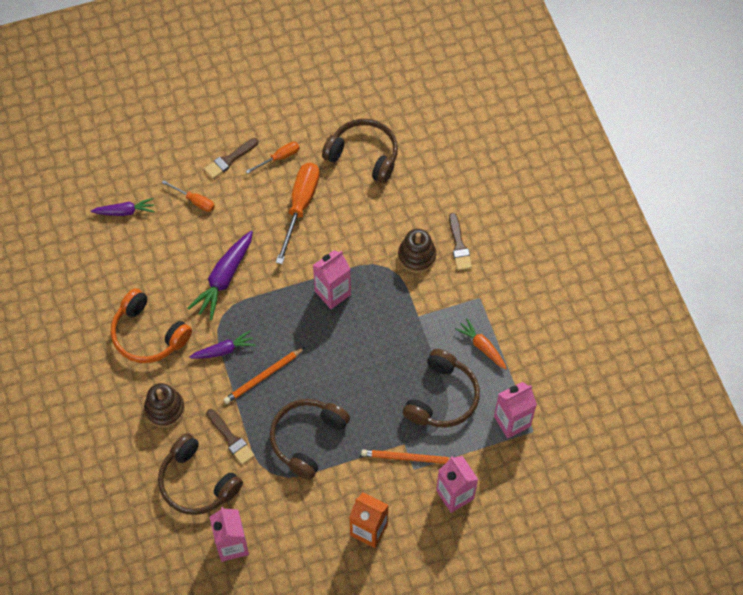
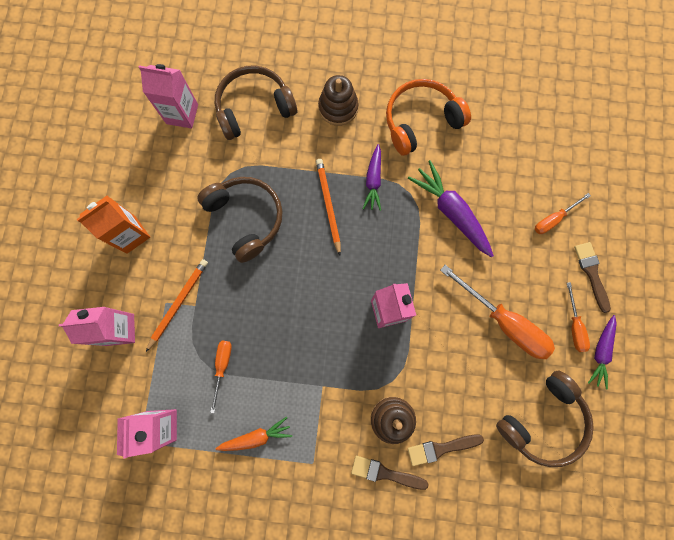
camera: 115 degrees right, 15 degrees up
(125, 211) = (567, 149): purple carrot -> purple carrot (600, 352)
(231, 439) = (280, 152): brown brush -> brown brush (441, 448)
(442, 397) = (222, 367): brown headphones -> orange screwdriver

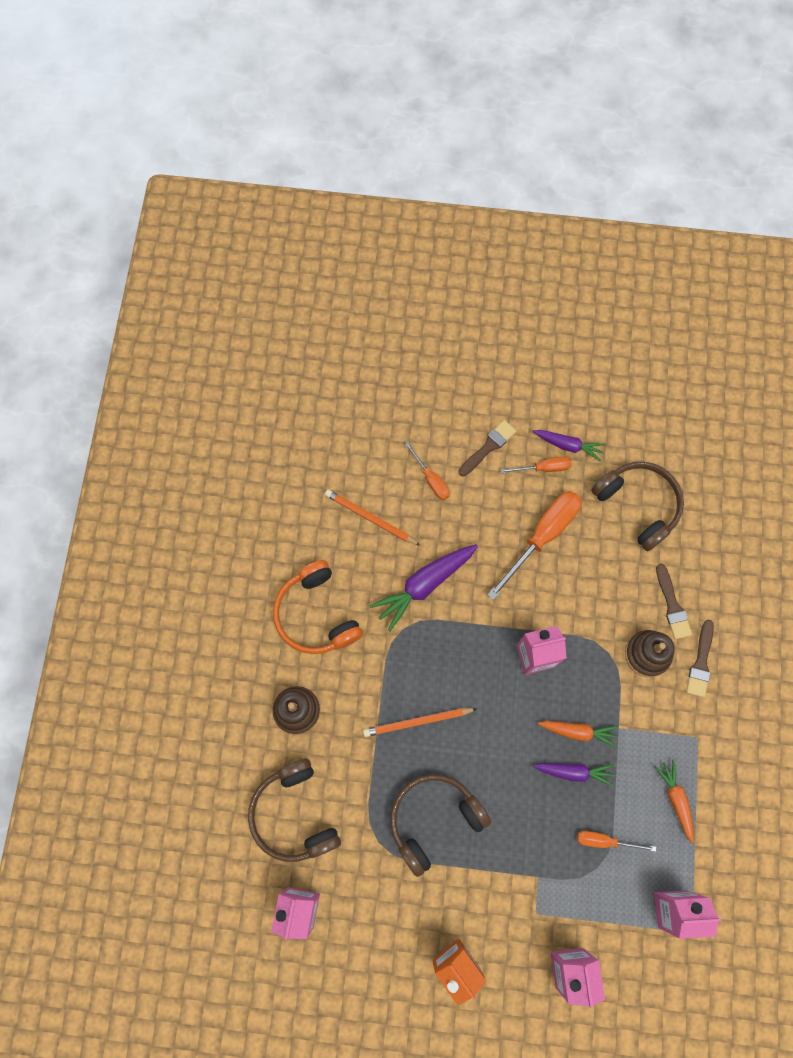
camera: 90 degrees left, 5 degrees down
(178, 303) = (536, 897): orange pencil -> orange pencil (370, 518)
(319, 347) = (578, 731): none -> orange carrot
(373, 181) = (388, 670): purple carrot -> purple carrot (574, 772)
(591, 273) = (488, 447): brown brush -> brown brush turned 150 degrees clockwise

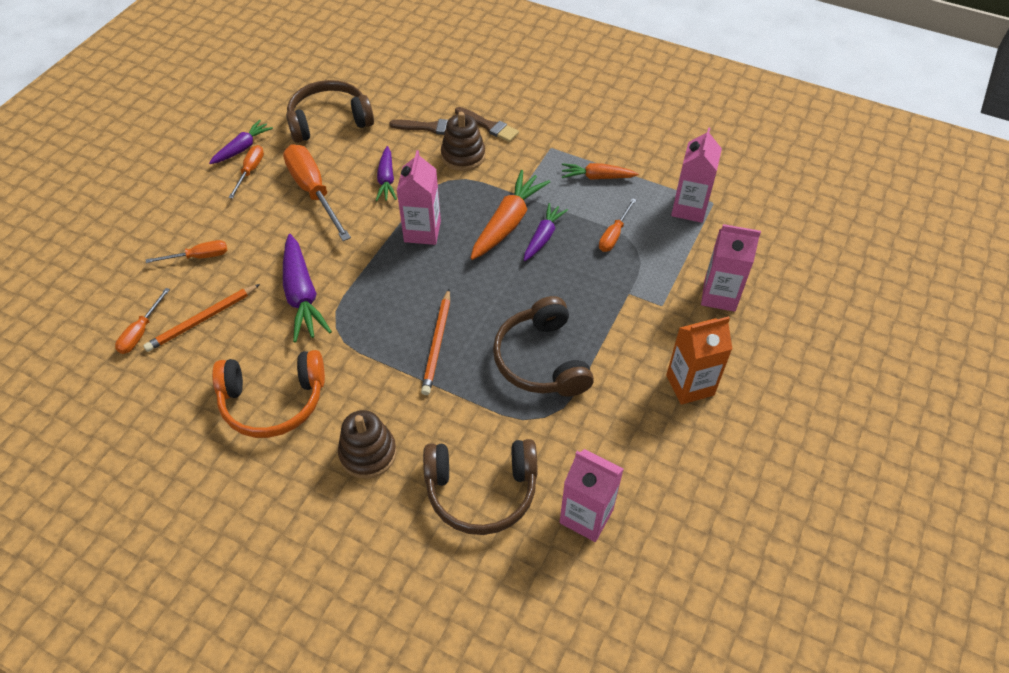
camera: 70 degrees left, 20 degrees down
(342, 478) = (141, 332): none -> orange screwdriver
(488, 447) = (200, 203): brown brush -> none
(578, 731) = (508, 223): orange carrot -> orange carrot, size x1.62
(584, 595) = (386, 180): none -> purple carrot

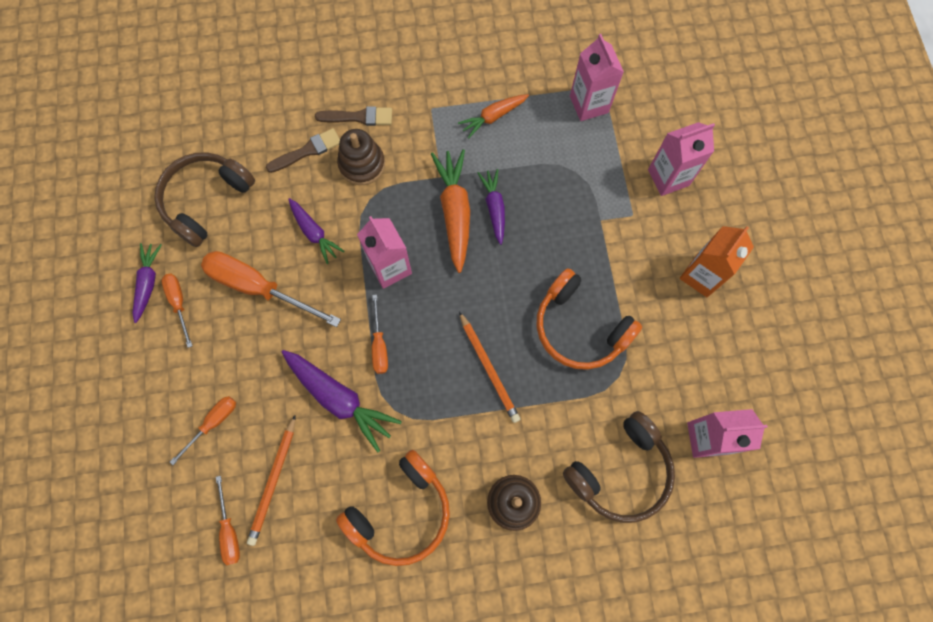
camera: 35 degrees left, 20 degrees up
(541, 360) = (580, 328): brown headphones -> orange headphones
(614, 235) = (549, 169): orange screwdriver -> orange screwdriver (379, 345)

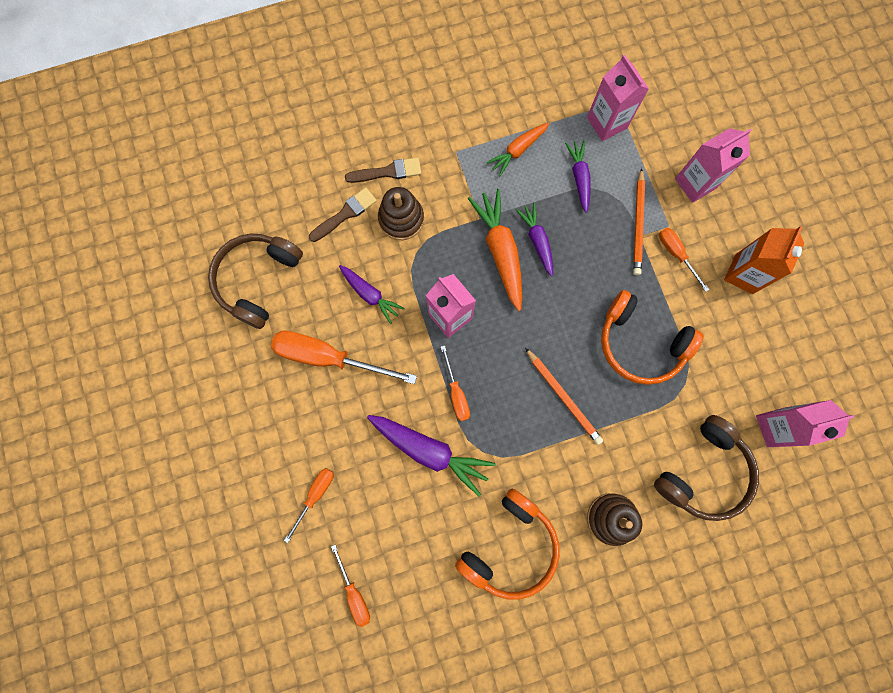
camera: 10 degrees left, 5 degrees up
(148, 283) = (220, 371): purple carrot -> purple carrot (579, 178)
(179, 303) = (255, 386): orange screwdriver -> orange screwdriver (676, 254)
(274, 481) = (385, 540): orange pencil -> orange pencil (638, 224)

